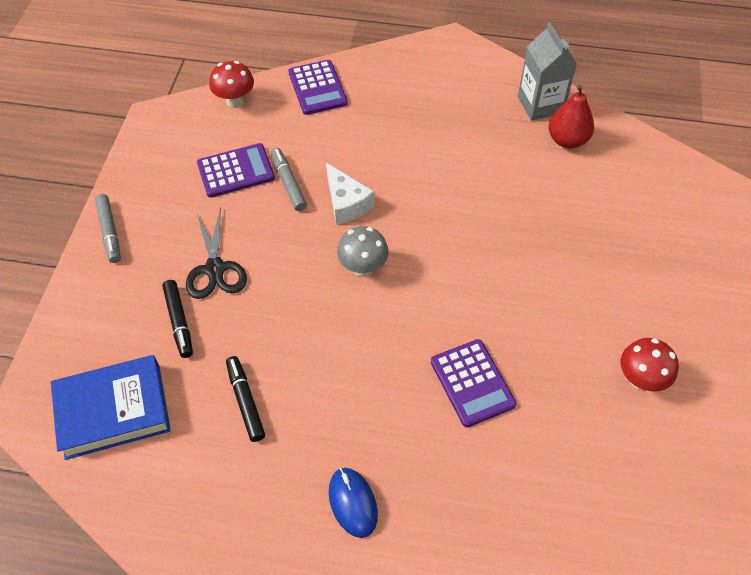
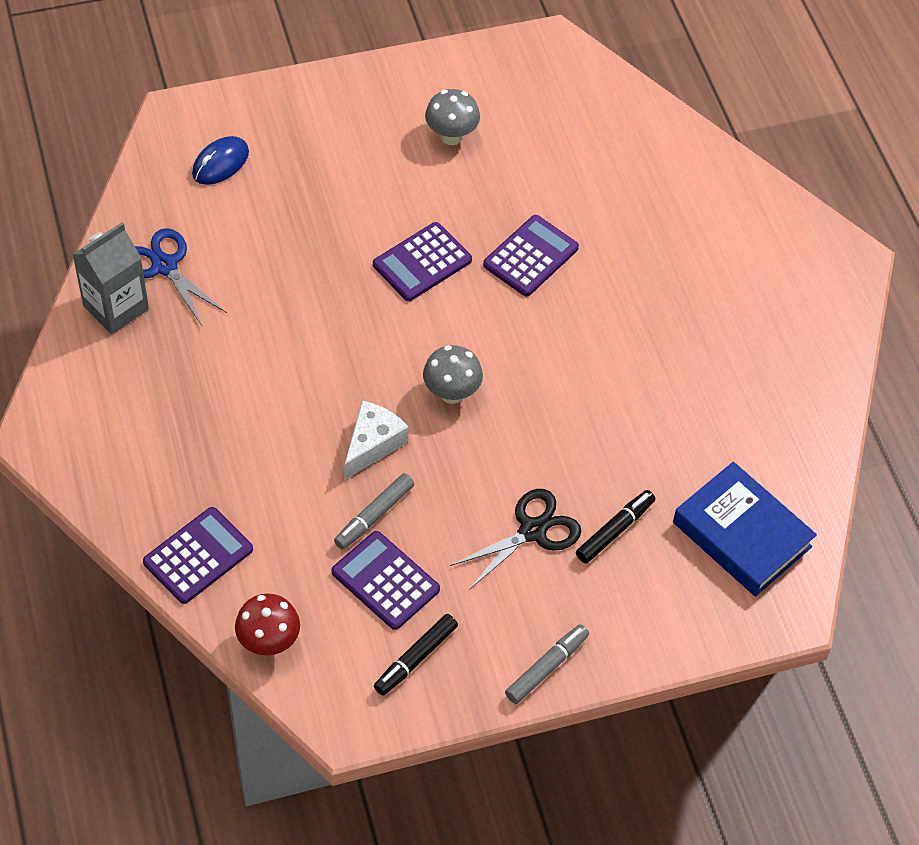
camera: 120 degrees left, 0 degrees up
(245, 401) = (662, 427): black marker -> black marker (416, 658)
(353, 503) = (699, 303): blue mouse -> blue mouse (220, 163)
(501, 299) = (422, 263): none -> purple calculator
(567, 140) = (164, 266): red pear -> blue scissors
(640, 380) = (451, 136): red mushroom -> grey mushroom

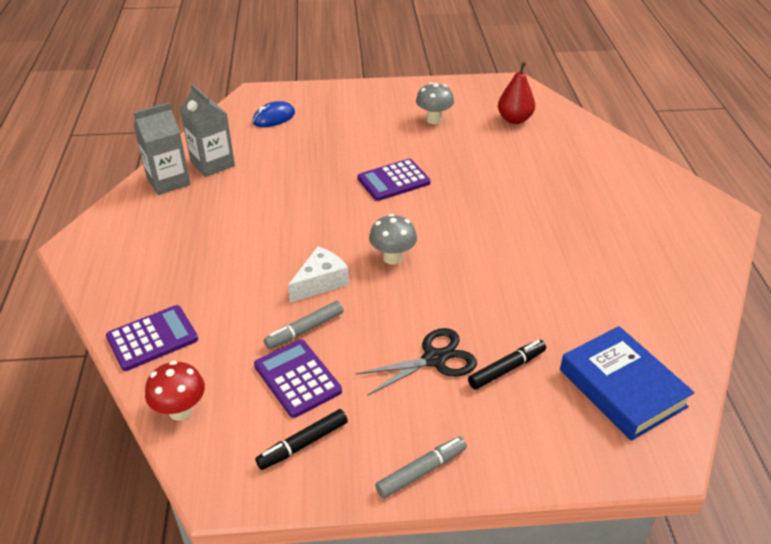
camera: 15 degrees right, 15 degrees down
(164, 266) = (212, 164): blue scissors -> grey carton
(530, 256) = (474, 186): purple calculator -> none
(564, 121) = (514, 119): none -> red pear

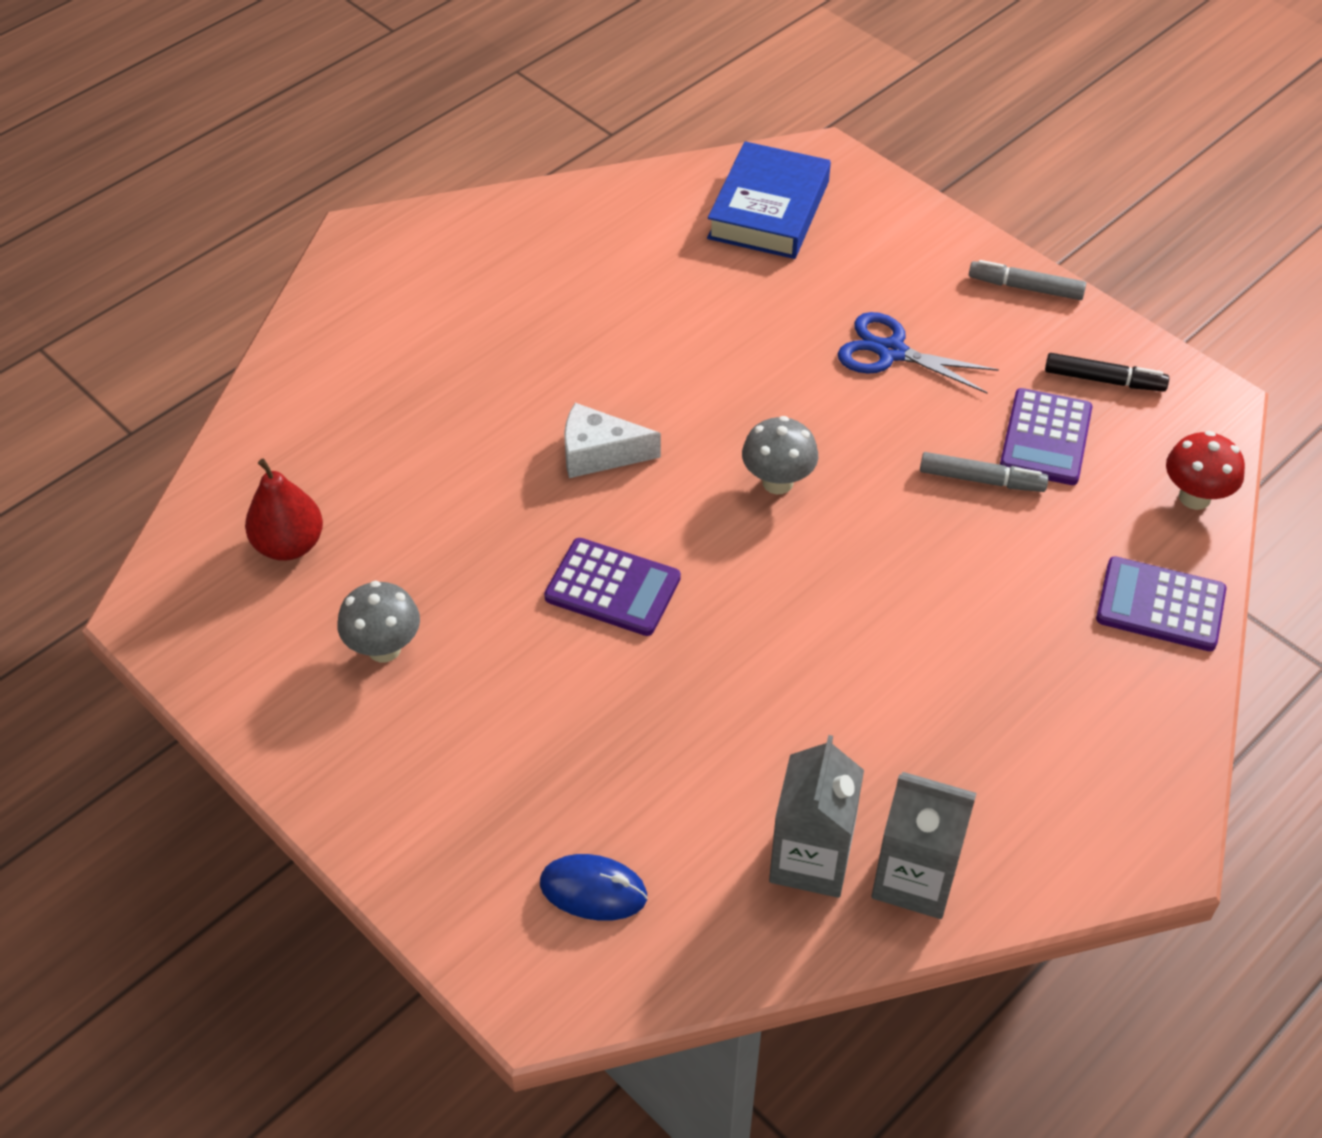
camera: 130 degrees left, 10 degrees up
(320, 282) = (897, 520): white cheese -> white cheese (599, 453)
(434, 359) = (891, 352): black scissors -> blue scissors
(506, 369) = (839, 295): black marker -> none

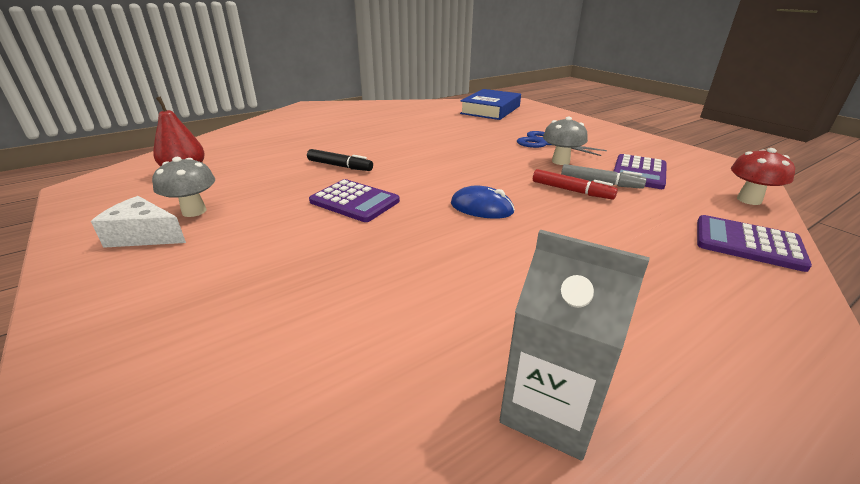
camera: 10 degrees right, 20 degrees down
(593, 890) = (218, 370): blue mouse -> blue mouse (481, 208)
(599, 453) = (376, 158): white cheese -> white cheese (144, 236)
(777, 482) = (473, 174): grey mushroom -> grey mushroom (560, 161)
(811, 859) = (441, 374): grey carton -> none
(936, 509) = (571, 190): none -> red marker
(1026, 288) = (618, 132): grey marker -> none
(1103, 380) = (669, 158): black marker -> black marker (340, 166)

